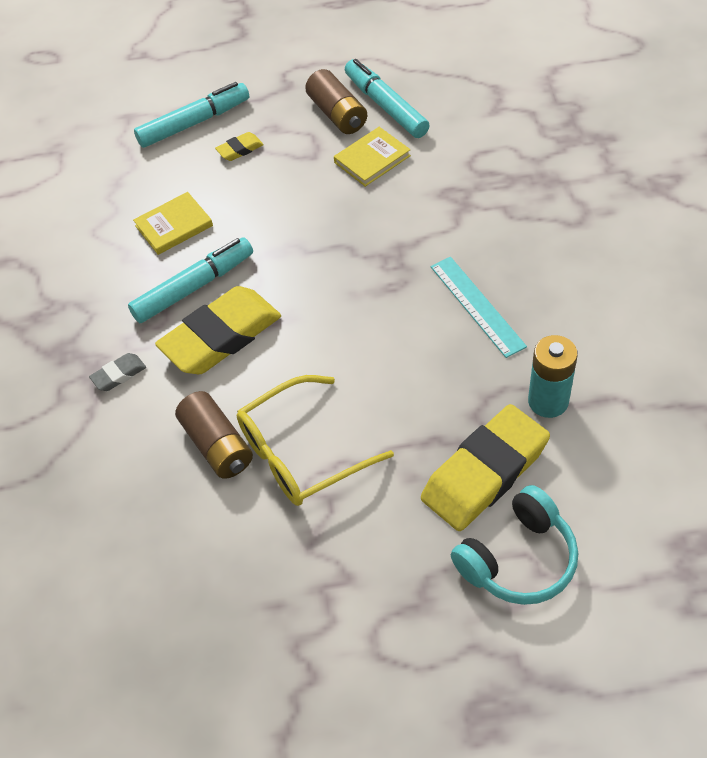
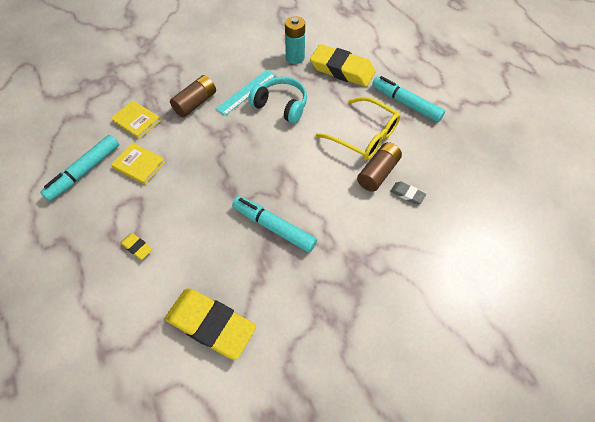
camera: 115 degrees left, 5 degrees up
(119, 375) = (356, 242): grey eraser -> grey eraser (407, 194)
(174, 226) = (223, 262): yellow book -> yellow book (137, 121)
(194, 123) = (108, 293): turquoise marker -> turquoise marker (405, 103)
(221, 337) = (307, 197): yellow eraser -> yellow eraser (211, 324)
(337, 114) = (94, 197): brown battery -> brown battery (196, 103)
(518, 559) = (377, 53): turquoise headphones -> turquoise headphones (281, 105)

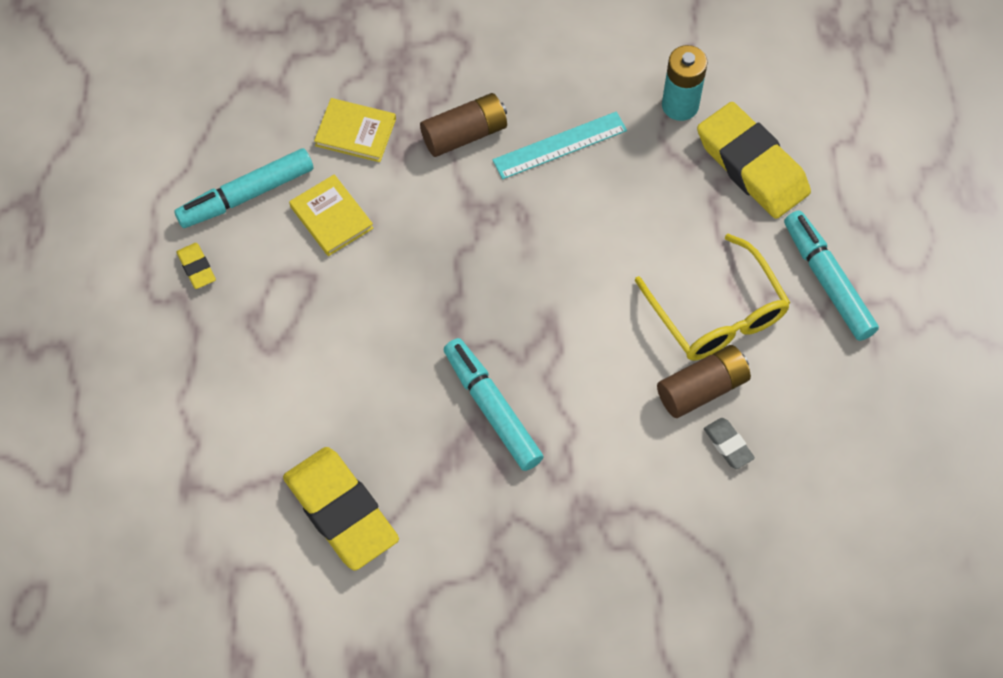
camera: 25 degrees right, 5 degrees up
(137, 121) = (355, 132): yellow book -> yellow book turned 45 degrees counterclockwise
(137, 247) = (282, 355): yellow eraser -> yellow eraser (196, 268)
(281, 105) = (606, 197): turquoise headphones -> none

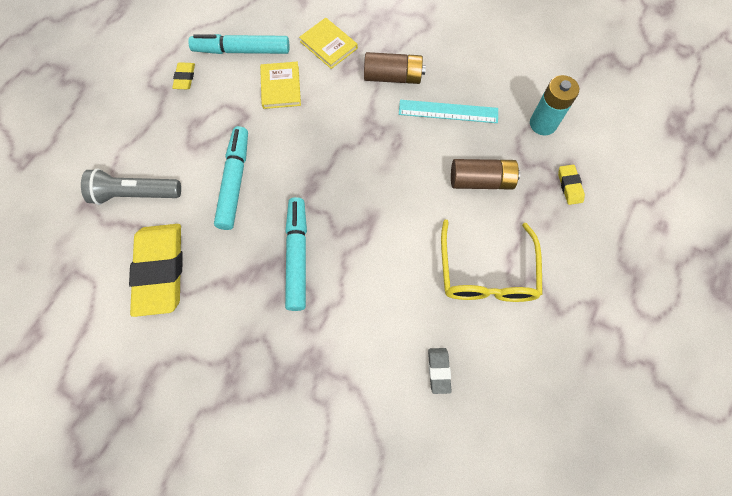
camera: 30 degrees right, 5 degrees up
(241, 442) = (135, 194): none -> grey flashlight
(702, 389) = (444, 320): brown battery -> brown battery (481, 181)
(752, 166) = (569, 186): yellow eraser -> yellow eraser, size x0.43
(827, 281) = (579, 292): turquoise marker -> turquoise marker (234, 182)

